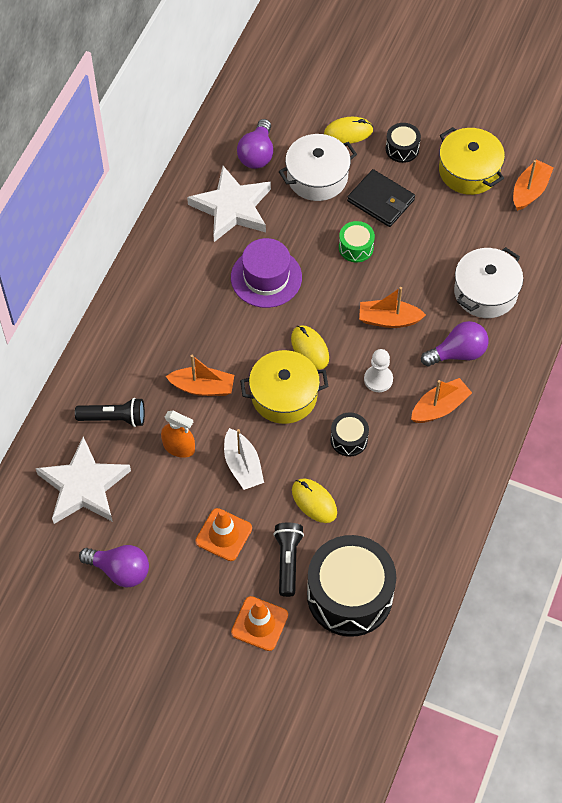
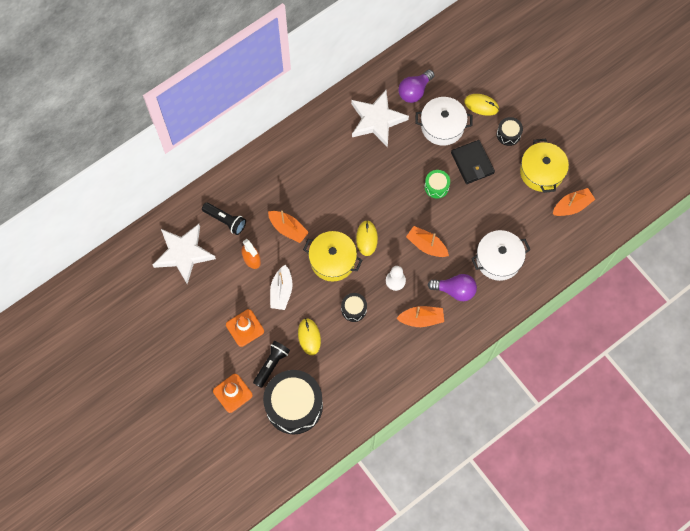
camera: 30 degrees right, 10 degrees up
(120, 570) = (174, 316): purple light bulb -> none
(266, 277) = (369, 177): purple hat -> none

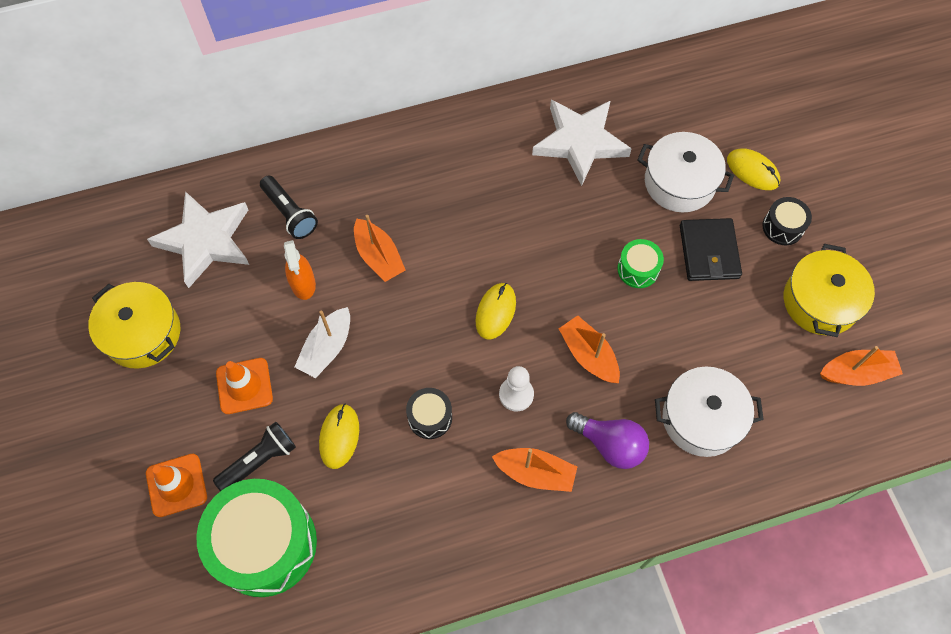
camera: 20 degrees right, 5 degrees down
(294, 405) = (265, 544): black drum -> green drum
(332, 260) = (428, 327): yellow pot -> yellow pot (142, 333)
(414, 91) = (654, 119): purple light bulb -> none

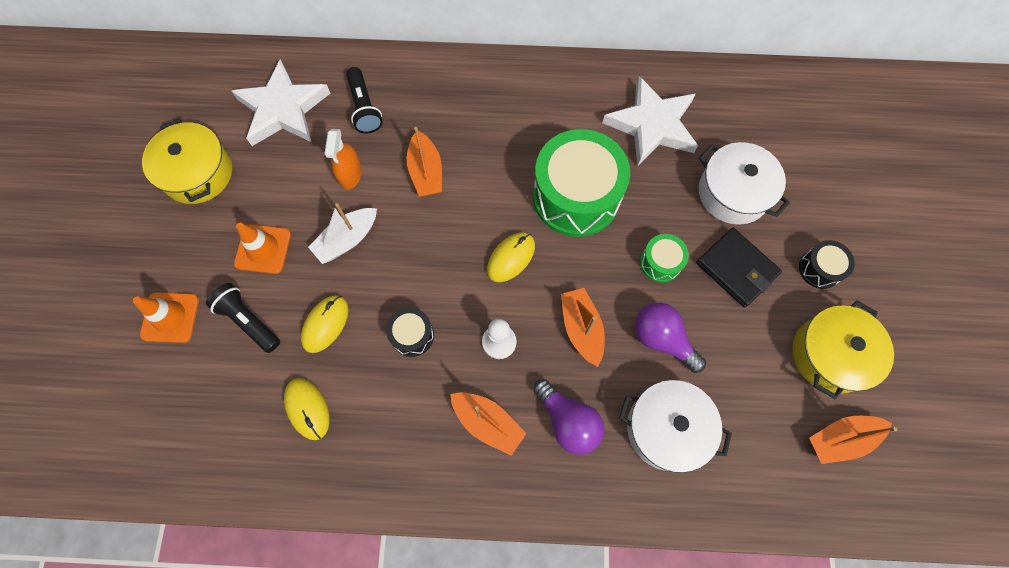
camera: 20 degrees right, 5 degrees up
(259, 460) = (248, 321): black flashlight -> black flashlight turned 120 degrees counterclockwise
(265, 544) = (222, 398): green drum -> green drum (576, 196)
(666, 339) = (662, 339): none -> purple light bulb
(709, 252) = (736, 268): black wallet -> black wallet turned 60 degrees counterclockwise
(752, 171) = (810, 204): yellow mouse -> yellow mouse (307, 409)
(856, 373) = (840, 439): orange boat -> orange boat turned 150 degrees clockwise

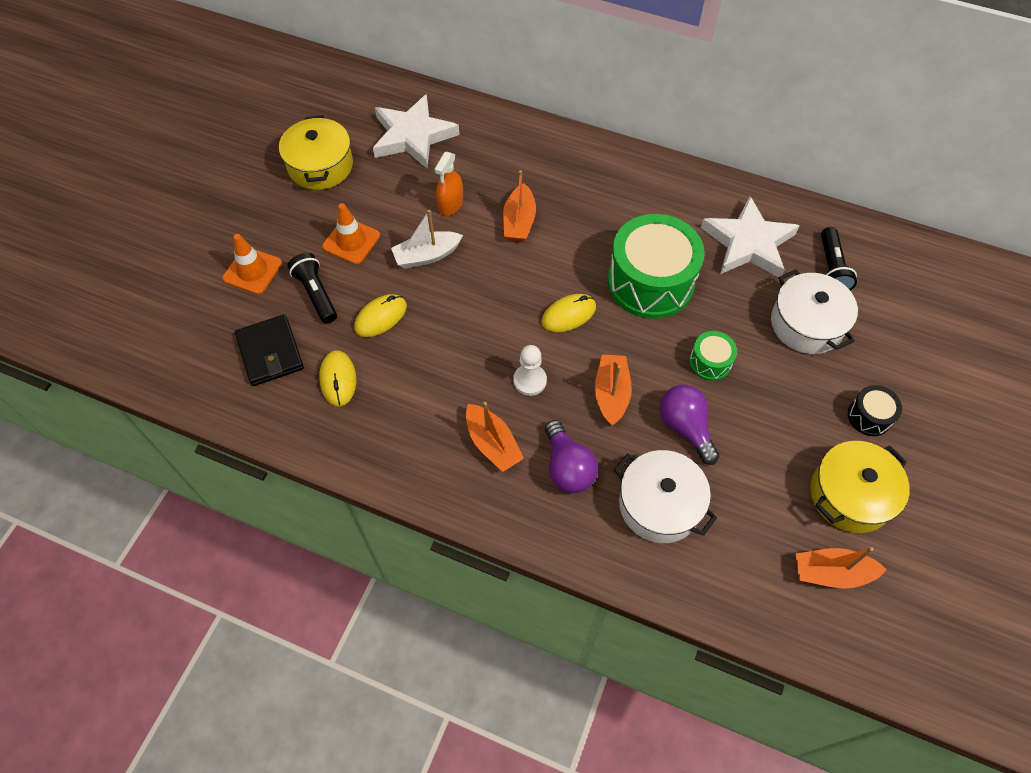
camera: 20 degrees right, 10 degrees down
(364, 108) = (484, 155): black flashlight -> black flashlight (831, 268)
(412, 335) = (453, 350): black drum -> none
(736, 268) = (784, 390): black wallet -> black wallet (270, 352)

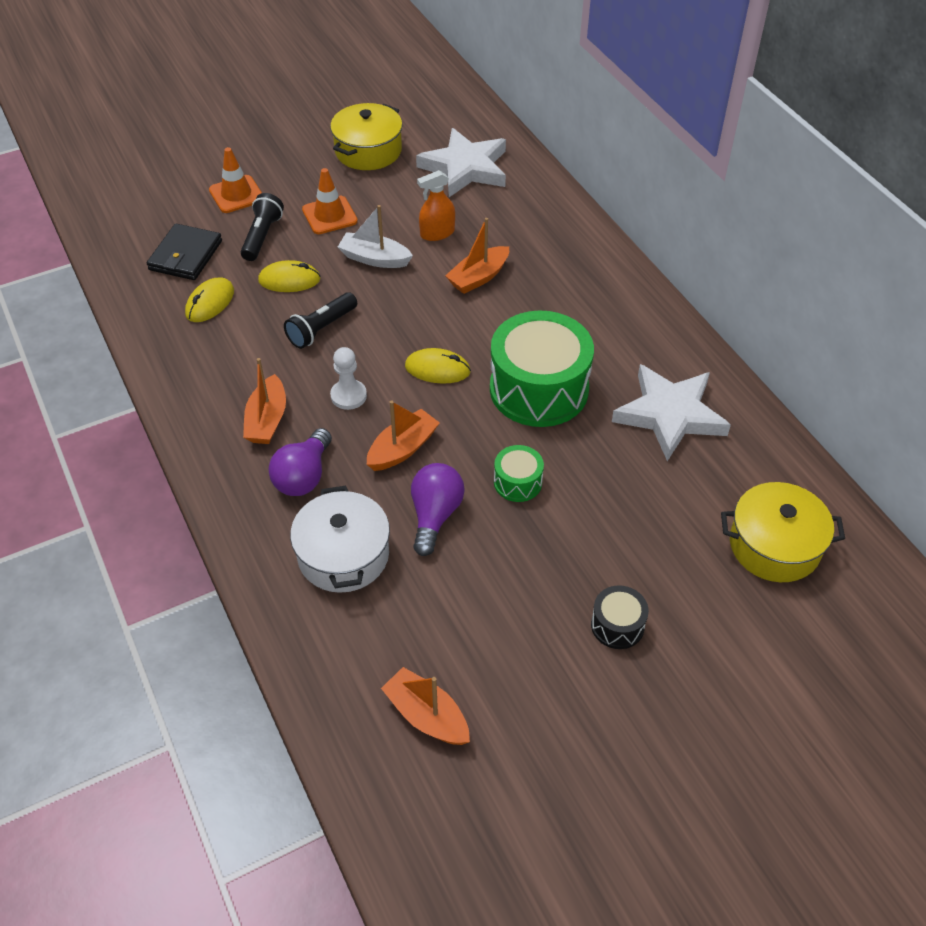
camera: 40 degrees right, 10 degrees down
(806, 324) = (647, 512): white pot -> none
(831, 268) = (730, 485): black flashlight -> black flashlight (321, 329)
(850, 495) = (519, 671): yellow pot -> yellow pot (774, 545)

